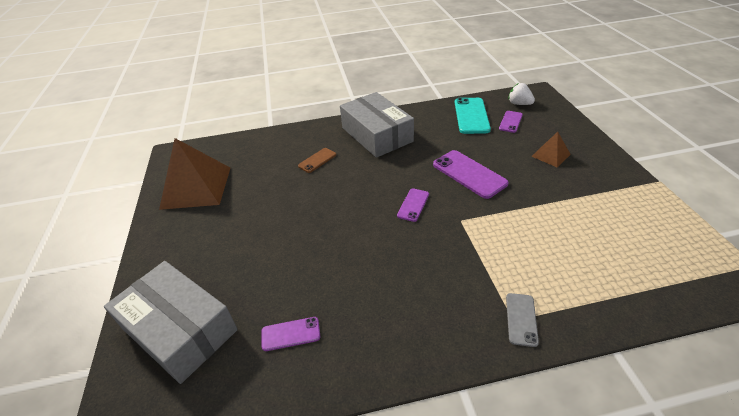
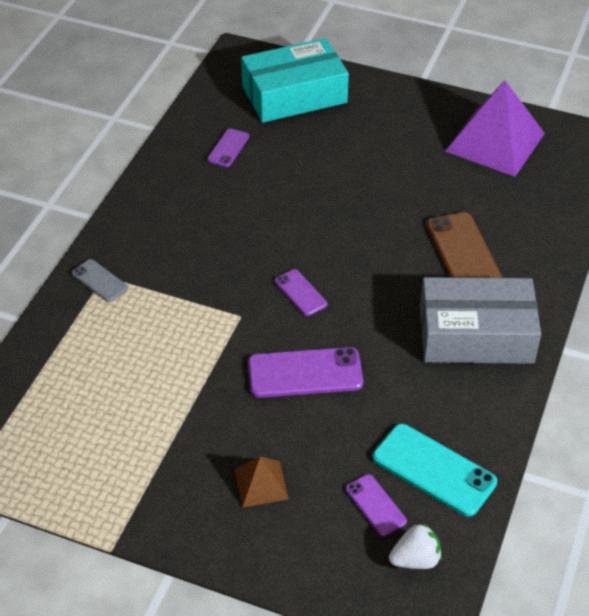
camera: 120 degrees right, 5 degrees up
(180, 329) = (294, 94): grey box -> turquoise box
(196, 187) = (495, 142): brown pyramid -> purple pyramid
(317, 160) = (463, 252): brown phone -> brown phone, size x1.78

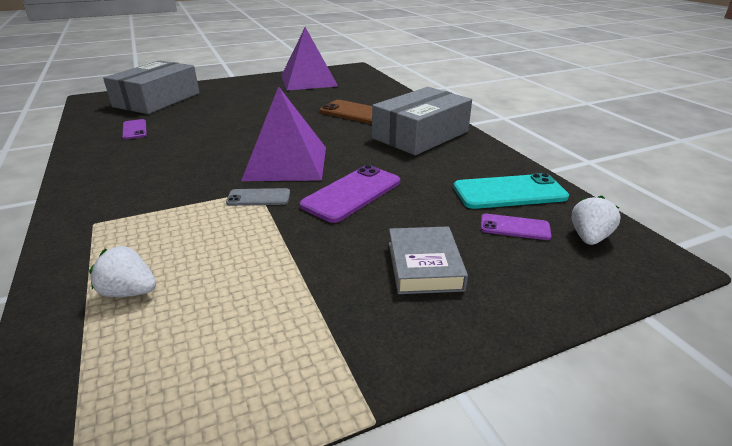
camera: 45 degrees left, 15 degrees down
(76, 365) = (129, 292): none -> white strawberry
(99, 281) = (91, 227): grey phone -> grey phone (258, 198)
(261, 484) = (424, 266): brown pyramid -> grey book
(294, 94) = (157, 100): turquoise box -> grey box
(300, 293) = (286, 163): purple phone -> purple pyramid

